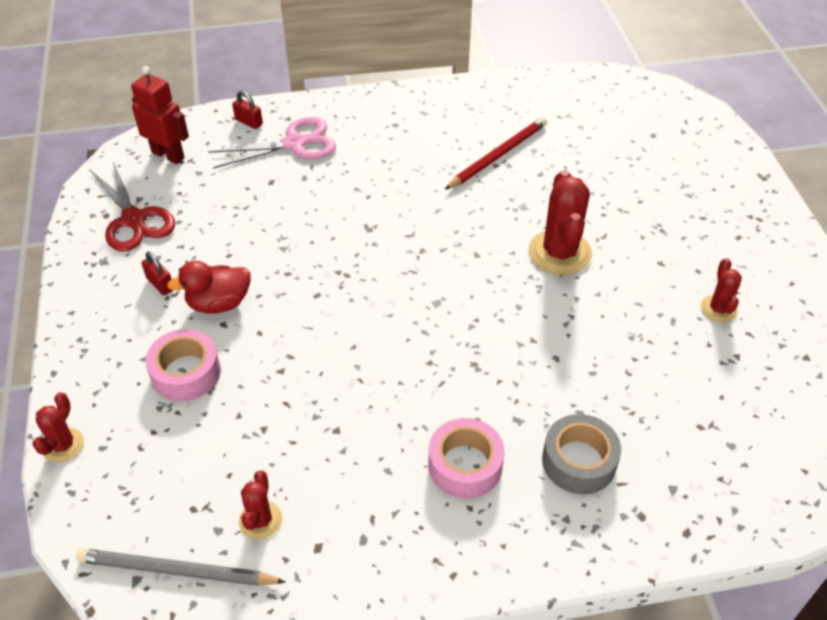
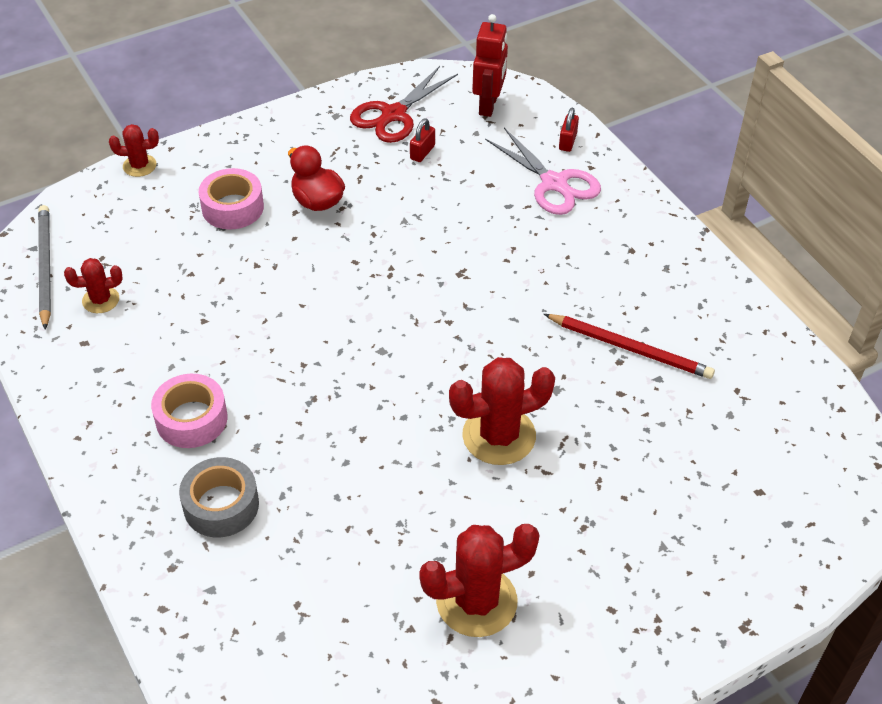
camera: 70 degrees right, 0 degrees up
(160, 284) = (324, 158): red padlock -> red padlock (422, 152)
(718, 309) = (476, 601): red cactus -> red cactus, size x1.84

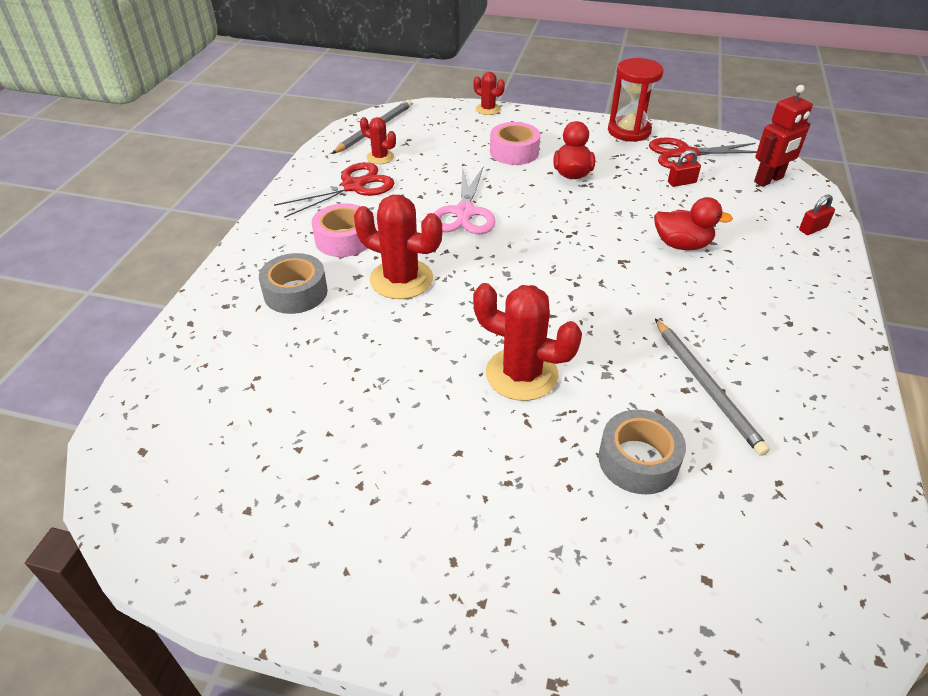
camera: 45 degrees right, 5 degrees down
(119, 354) = (353, 186): none -> red scissors
(313, 114) = (629, 131): none -> red hourglass
(476, 601) = (363, 468): red cactus -> red cactus (401, 279)
(489, 224) = (681, 245): none -> red duck
(554, 183) = (768, 247): pink scissors -> pink scissors (465, 212)
(630, 348) = (706, 387): red pencil -> grey pencil
(645, 442) = (638, 460): none -> grey tape

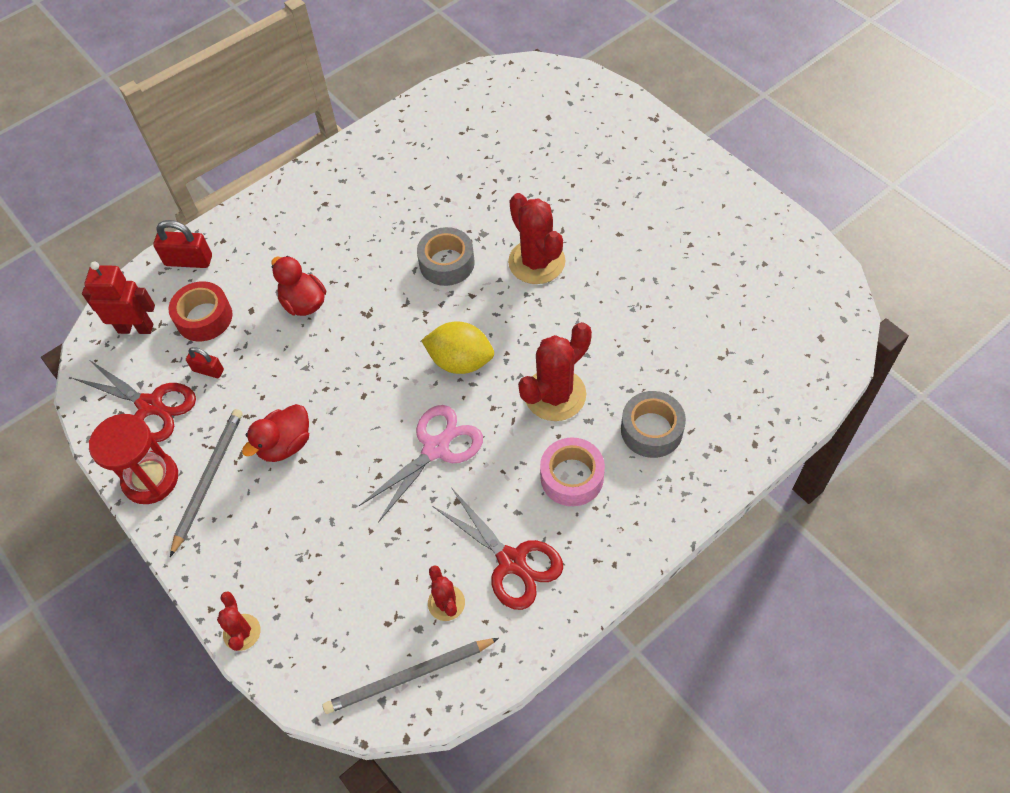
camera: 140 degrees left, 15 degrees up
(353, 186) = (511, 561): red scissors -> red scissors turned 135 degrees counterclockwise
(401, 279) = (555, 395): red cactus -> red cactus turned 75 degrees clockwise
(505, 266) = (460, 361): none -> yellow lemon
(514, 152) = (301, 518): pink tape -> none
(638, 460) = (521, 178): grey tape -> grey tape (447, 263)
(706, 387) = (433, 194): grey pencil -> grey pencil (208, 479)
(736, 204) = (204, 317): none -> red tape
(812, 229) = (188, 261): red padlock -> red padlock, size x1.61

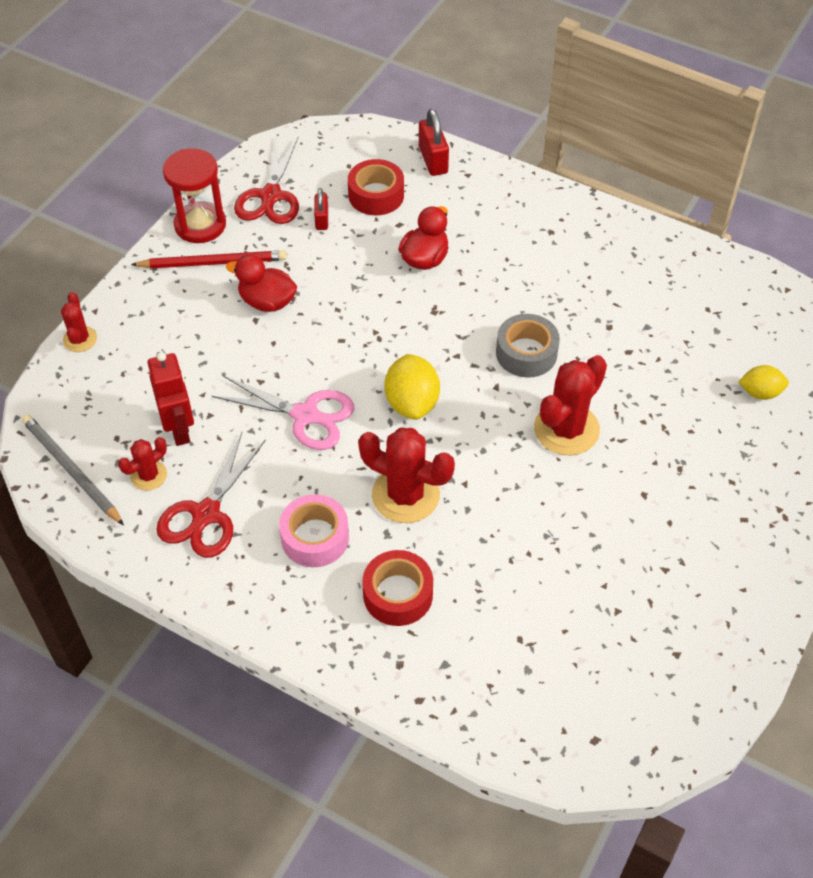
camera: 65 degrees right, 5 degrees down
(136, 328) = (344, 155): red robot -> red robot (180, 429)
(208, 479) = (213, 263): grey pencil -> red pencil
(242, 632) = (80, 339): red cactus -> red cactus turned 60 degrees counterclockwise
(556, 131) = (760, 392): none -> yellow lemon
(651, 430) = (398, 594): grey tape -> red tape

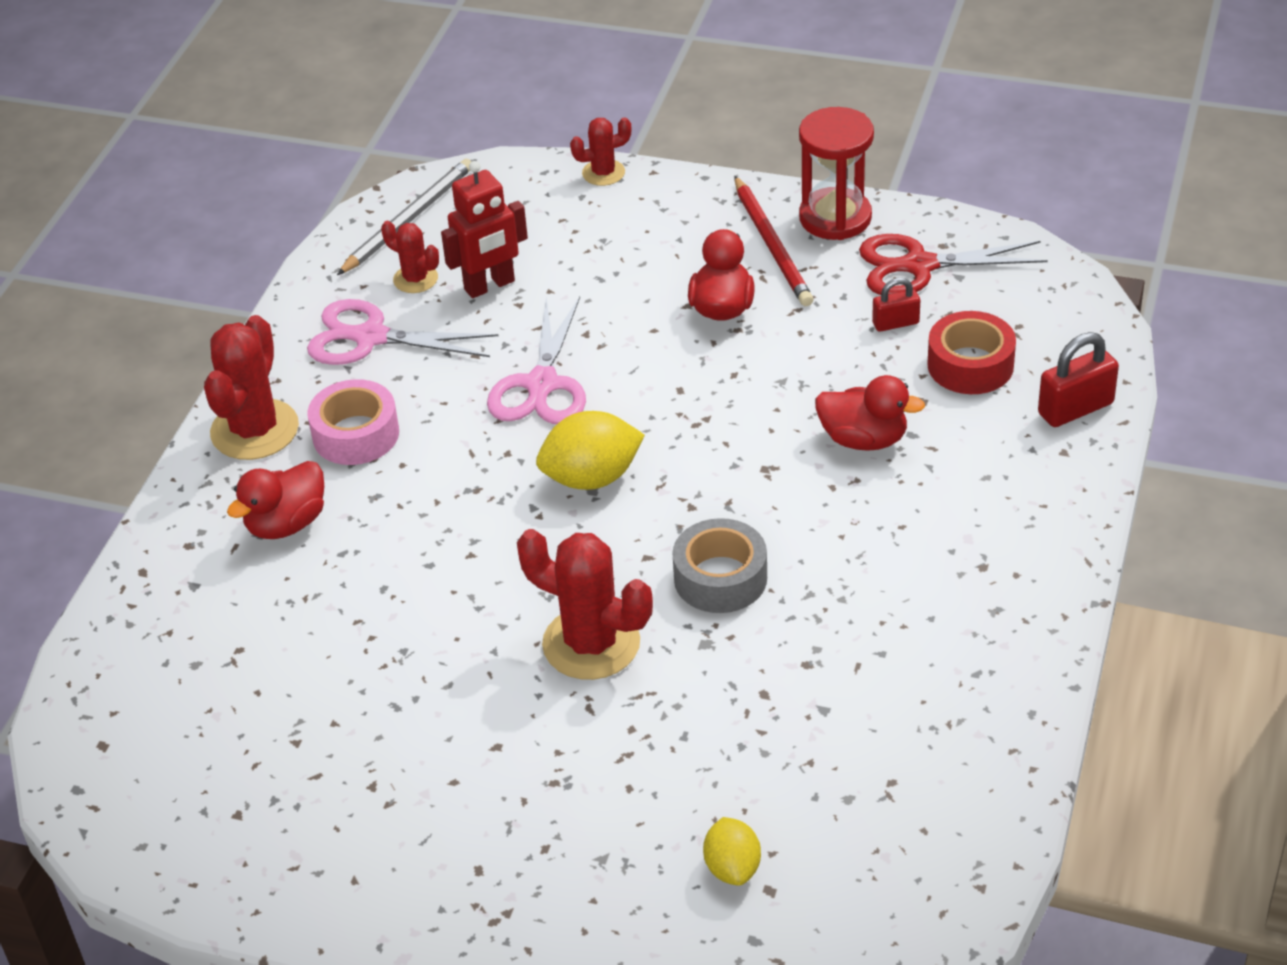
camera: 80 degrees right, 10 degrees down
(206, 514) = (371, 337): red scissors -> pink scissors
(398, 594) = (286, 524): red tape -> red duck
(405, 495) = (438, 501): red cactus -> red cactus (255, 430)

